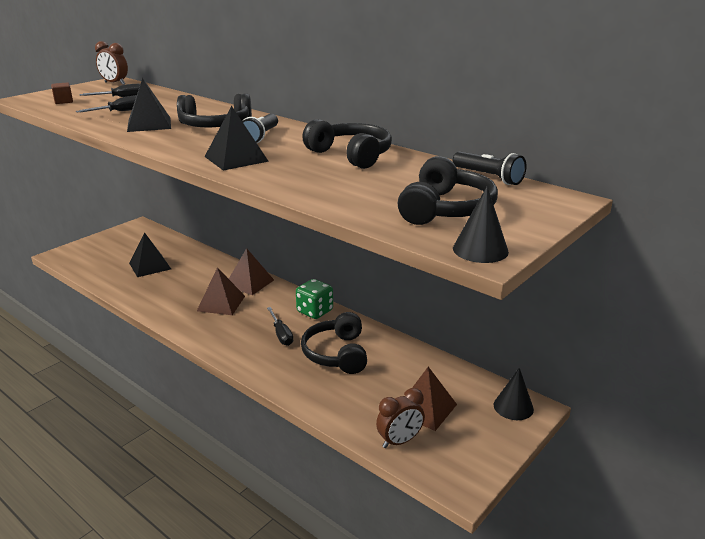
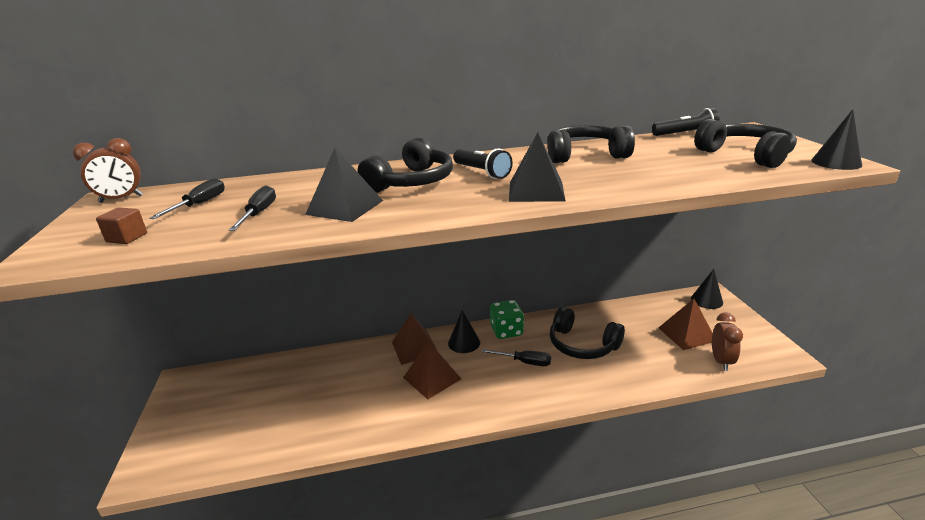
camera: 50 degrees left, 0 degrees up
(150, 266) = (290, 401): black pyramid -> none
(278, 299) = (464, 342): none -> black cone

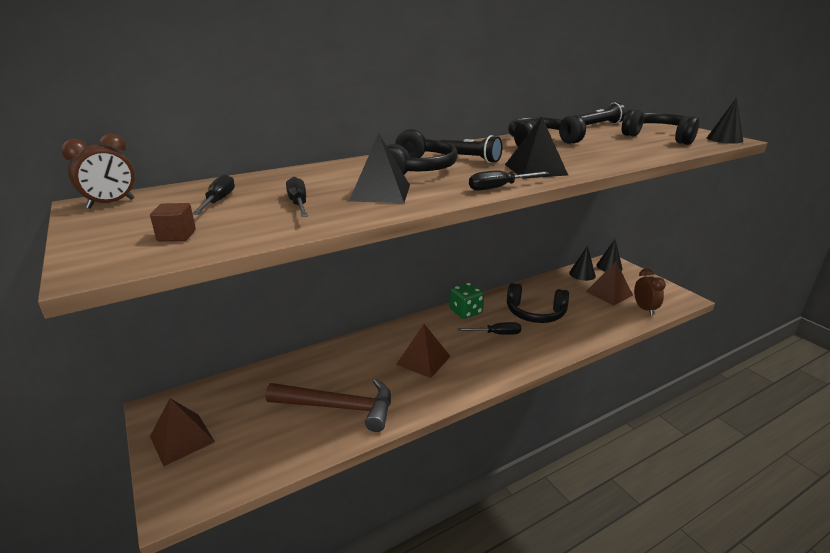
camera: 20 degrees left, 0 degrees up
(325, 412) = (339, 407): none -> brown hammer
(415, 348) = (391, 338): brown pyramid -> brown pyramid (182, 439)
(464, 342) = (434, 326): black cone -> black cone (582, 274)
(469, 211) = (499, 187): none -> black screwdriver

